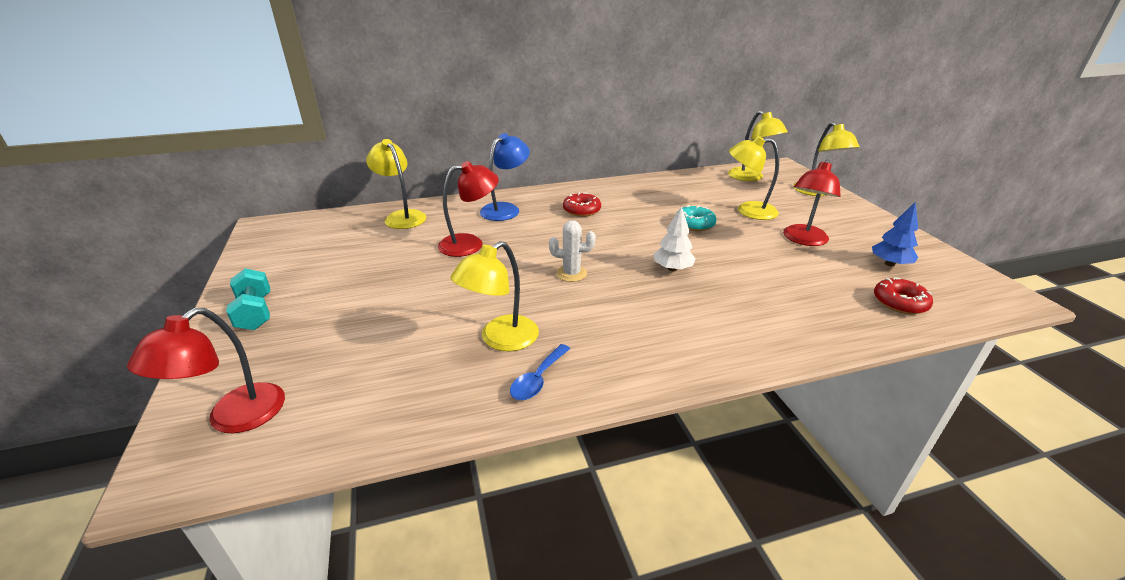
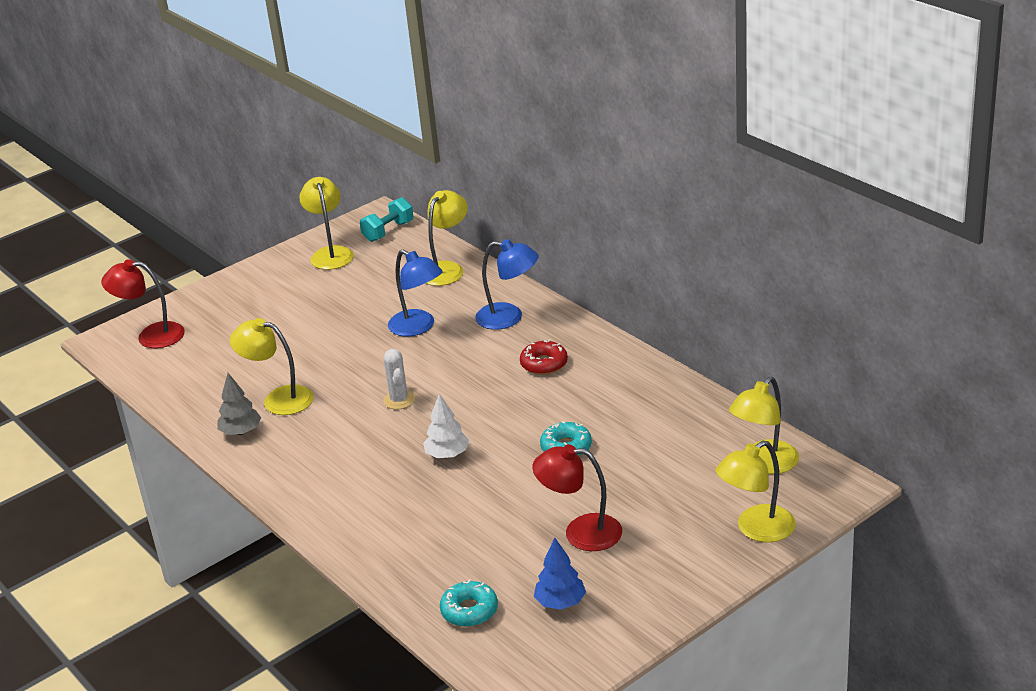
camera: 70 degrees right, 0 degrees up
(255, 313) = (253, 284): turquoise dumbbell -> turquoise dumbbell (388, 231)
(470, 244) = (418, 327): red lamp -> blue lamp
(538, 379) = (241, 432): blue spoon -> grey tree
(748, 211) = (638, 479): yellow lamp -> yellow lamp (330, 253)
(899, 302) = (469, 611): red donut -> turquoise donut

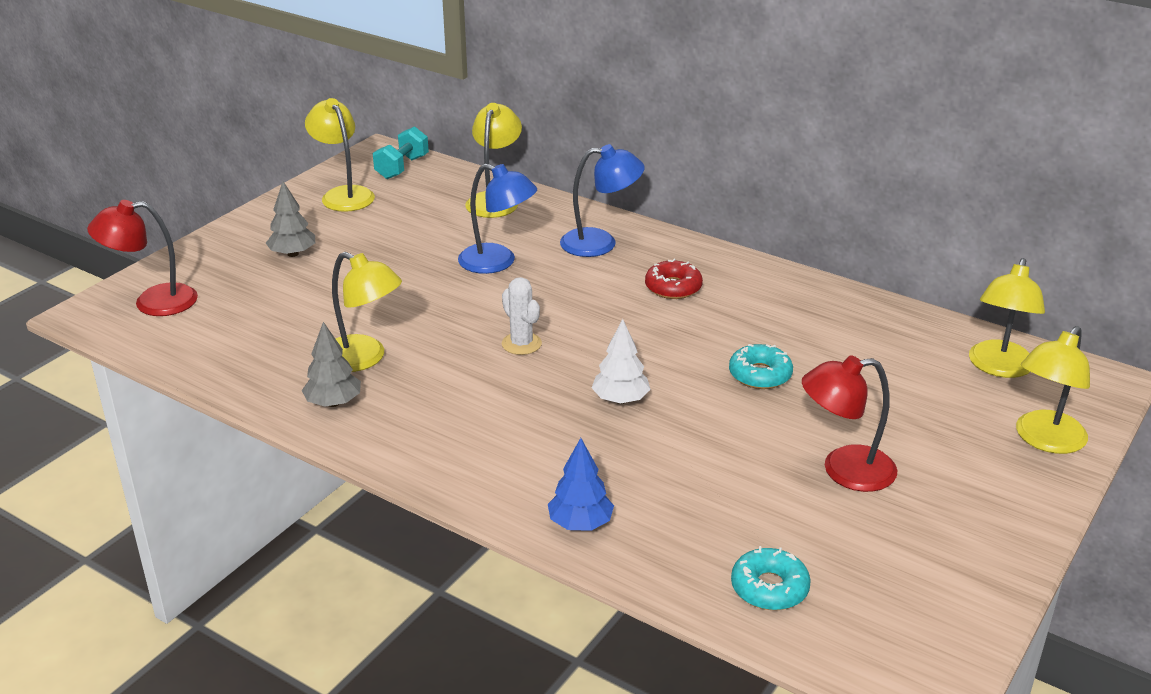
camera: 20 degrees left, 0 degrees up
(268, 304) = (292, 254): none -> grey tree
(278, 399) = (364, 359): yellow lamp -> yellow lamp turned 150 degrees counterclockwise
(560, 602) = (878, 560): blue tree -> blue tree (580, 524)

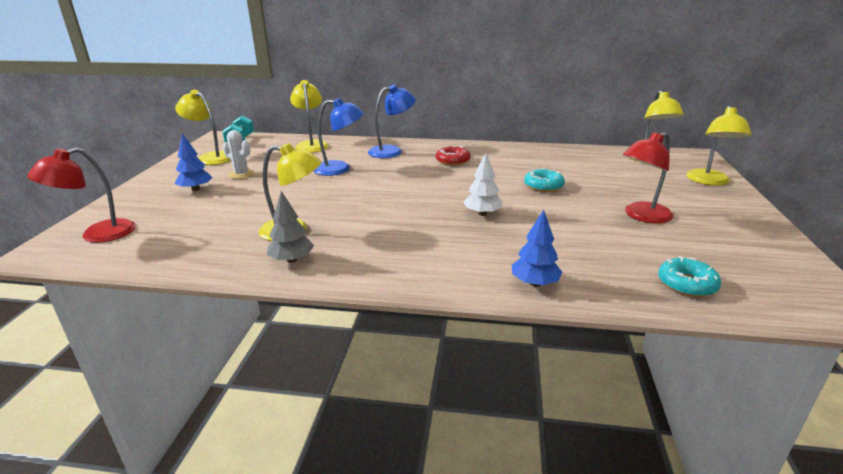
camera: 25 degrees left, 5 degrees down
(292, 254) = (196, 189): grey tree -> blue tree
(521, 344) = (393, 201): white cactus -> white cactus (241, 174)

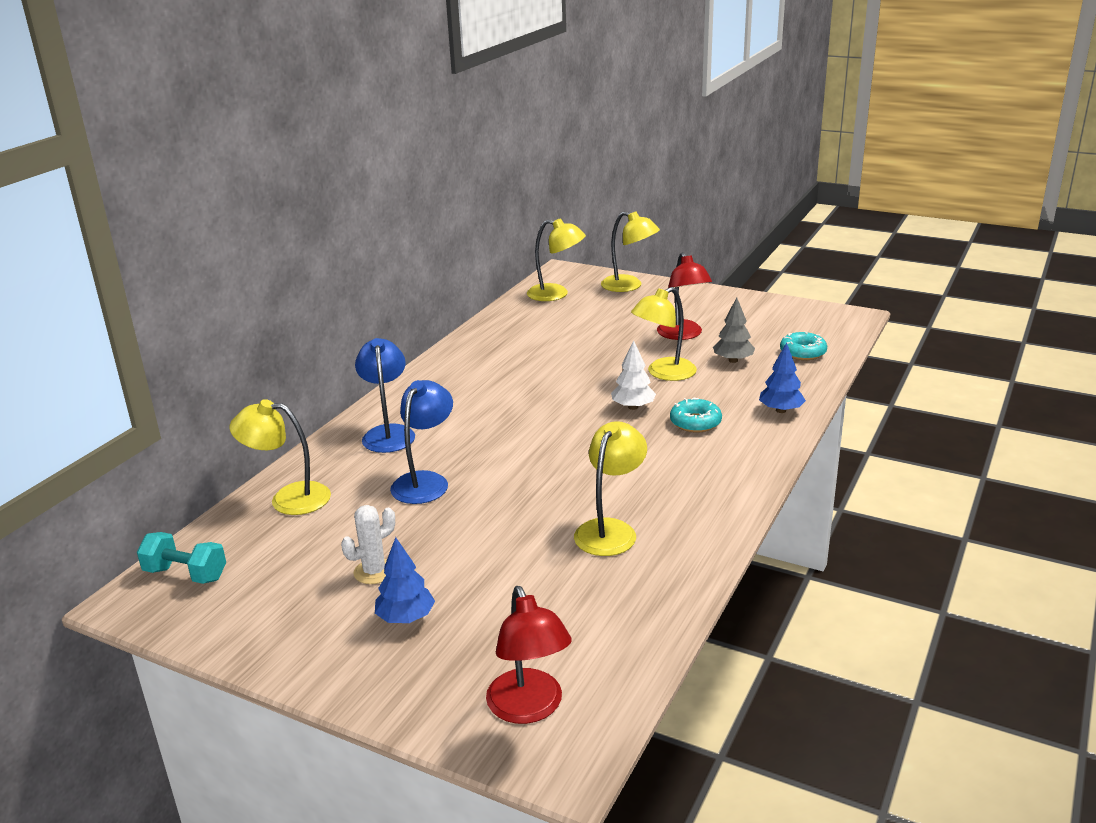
camera: 70 degrees left, 0 degrees up
(211, 157) = (253, 608): yellow lamp -> yellow lamp (664, 373)
(292, 260) = (685, 534): grey tree -> grey tree (733, 360)
(452, 161) = (466, 397): red donut -> none
(543, 186) = (585, 361): turquoise donut -> turquoise donut (695, 422)

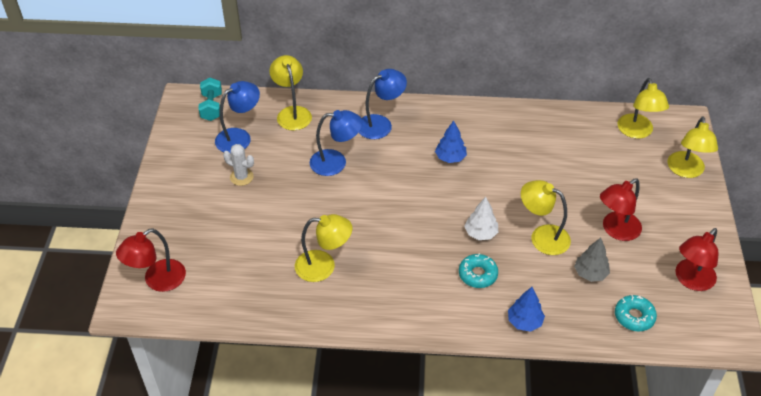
camera: 65 degrees right, 20 degrees up
(285, 557) = (239, 137): none -> blue lamp
(406, 618) = (208, 206): blue tree -> blue tree (450, 158)
(771, 317) = (690, 280): none -> red lamp

